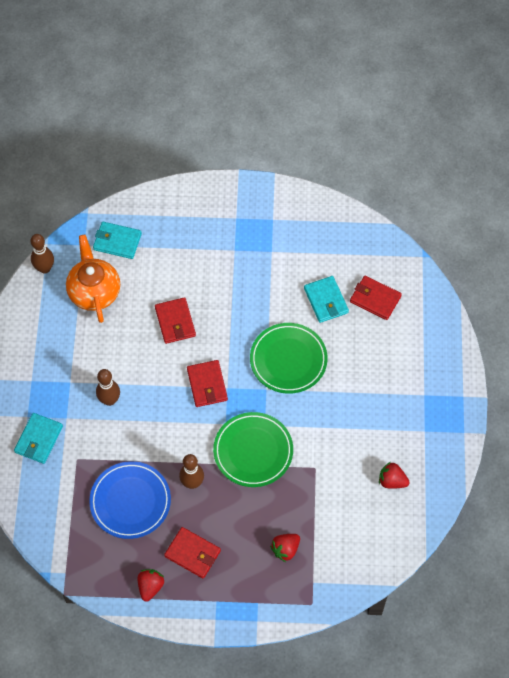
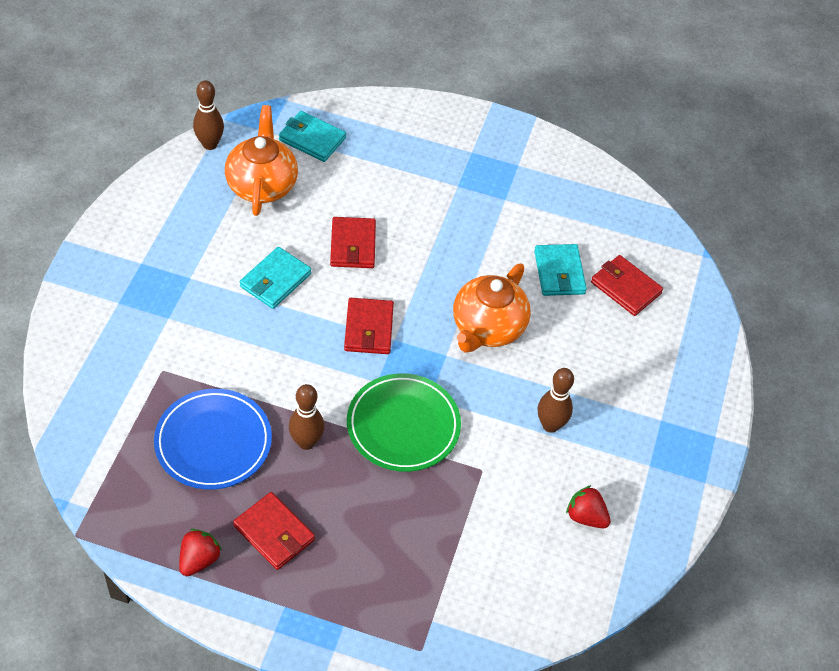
camera: 10 degrees right, 10 degrees down
(39, 439) = (122, 333): turquoise wallet -> turquoise wallet (275, 280)
(109, 400) = (233, 312): brown bowling pin -> brown bowling pin (550, 425)
(285, 549) = (407, 564): red strawberry -> none
(288, 360) = (487, 328): green plate -> orange teapot

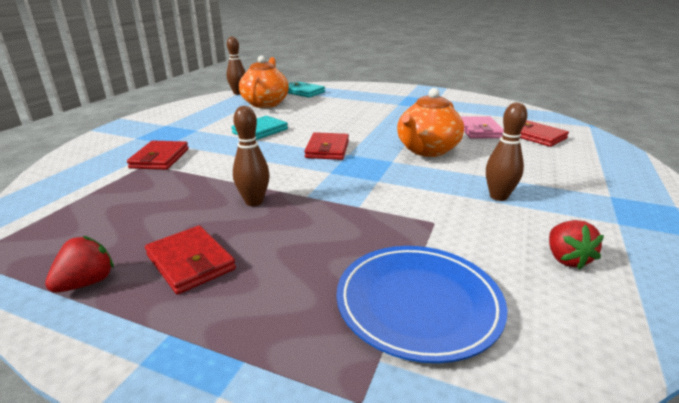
camera: 10 degrees right, 25 degrees down
(213, 442) = (164, 200): blue plate -> blue plate (418, 304)
(353, 245) = (322, 120): red wallet -> red wallet (160, 158)
(403, 425) = (351, 194): green plate -> none
(559, 272) = (479, 130): turquoise wallet -> pink wallet
(586, 516) = (566, 259): red strawberry -> red strawberry turned 135 degrees counterclockwise

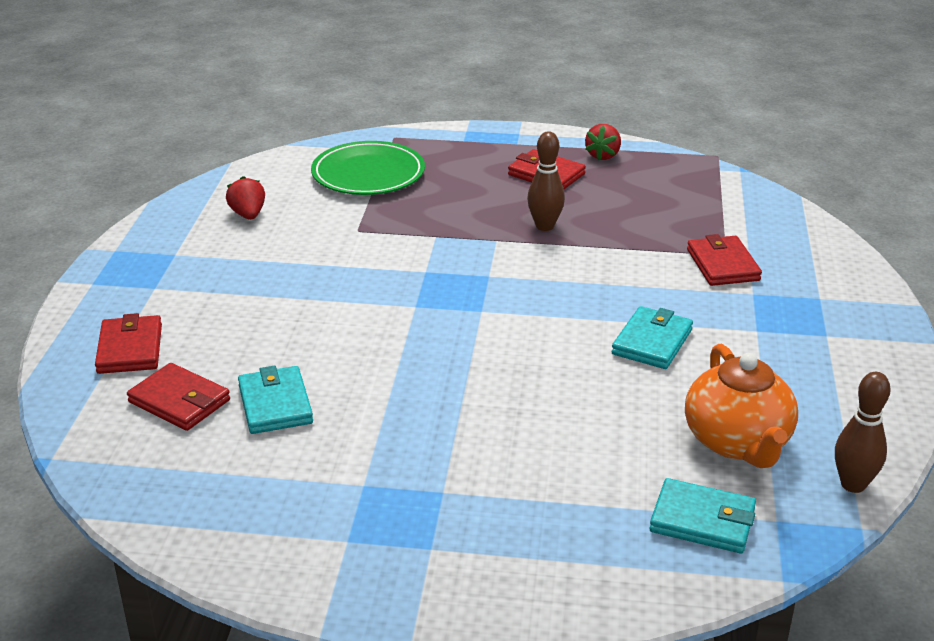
camera: 165 degrees right, 5 degrees up
(327, 149) = (516, 315): red wallet -> red wallet (130, 349)
(418, 304) = (368, 174): blue plate -> green plate
(426, 150) = (369, 335): orange teapot -> none
(479, 130) = (275, 404): pink wallet -> turquoise wallet
(498, 196) = (285, 268): brown bowling pin -> none

